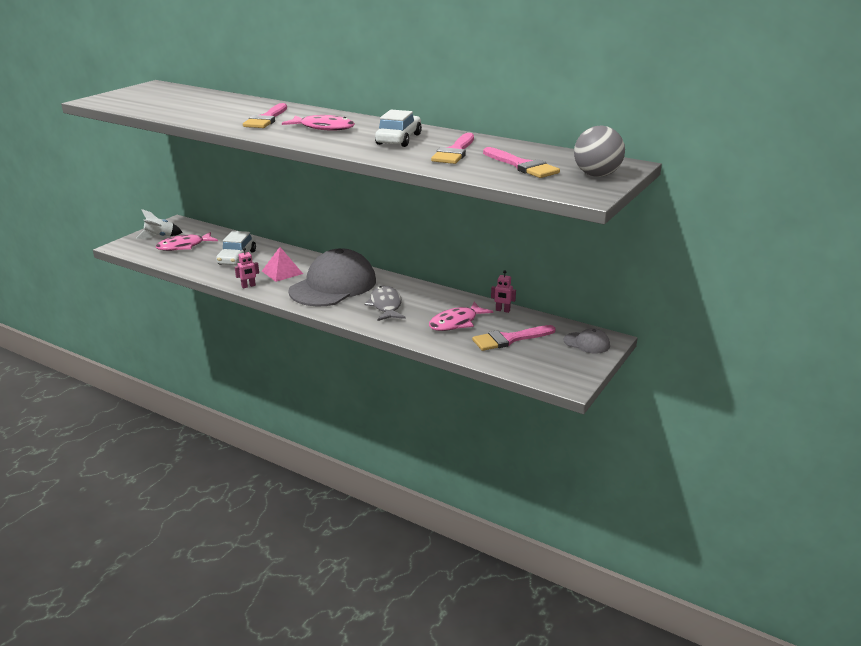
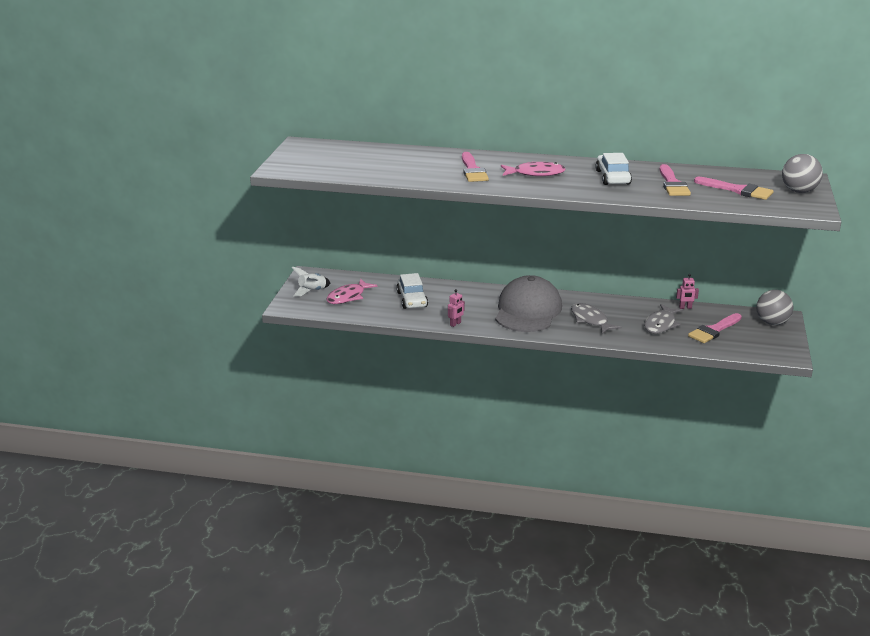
camera: 20 degrees left, 0 degrees up
(282, 272) = (469, 306): pink pyramid -> none
(456, 323) = (661, 324): pink fish -> grey fish
(587, 343) = (772, 322): grey cap -> grey ball

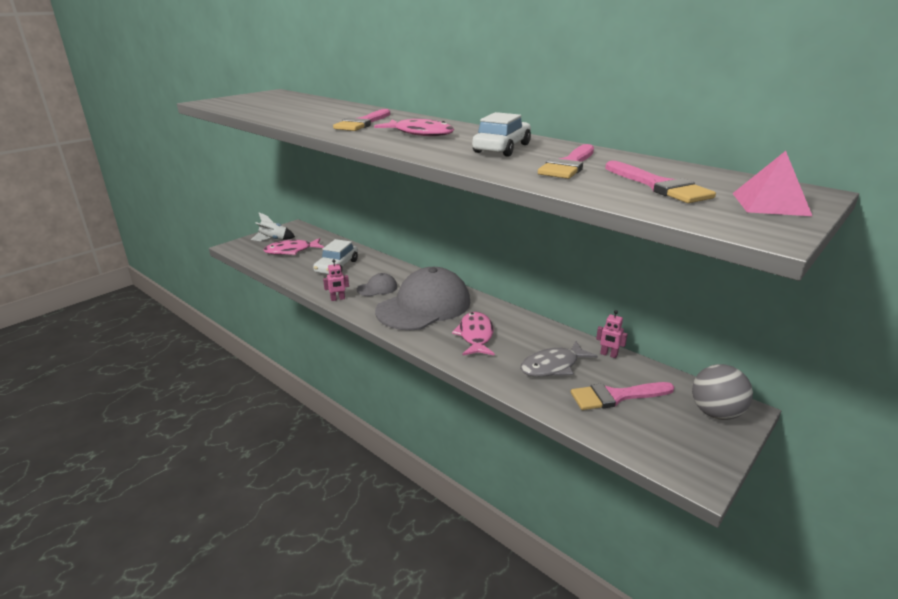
camera: 30 degrees right, 0 degrees up
(473, 307) = (377, 288): none -> grey cap
(590, 320) = (475, 335): grey fish -> pink fish
(799, 191) = (770, 204): grey ball -> pink pyramid

